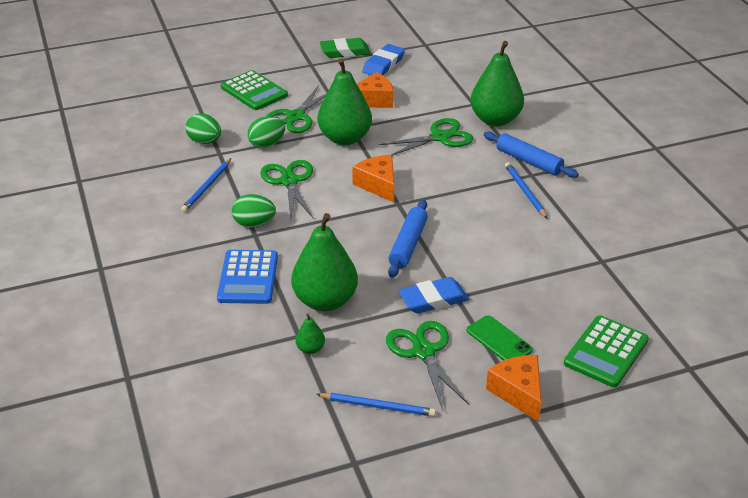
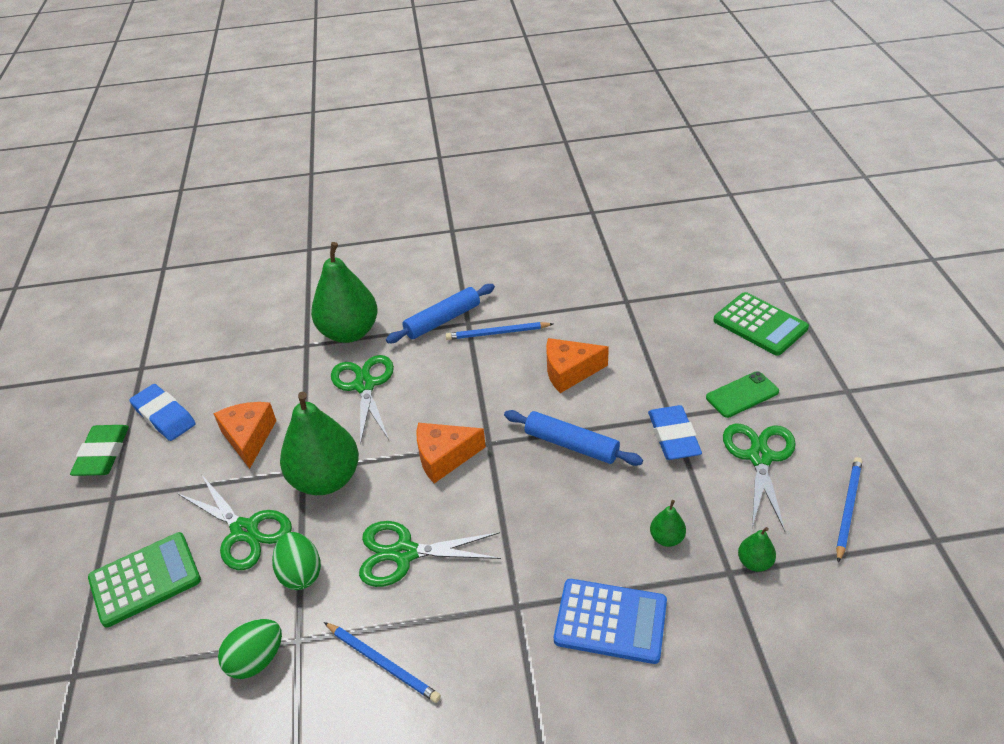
camera: 75 degrees left, 5 degrees up
(254, 224) = (492, 605): green egg -> none
(325, 301) = (666, 538): green pear -> green pear, size x0.43
(423, 352) = (760, 457): green scissors -> green scissors turned 105 degrees clockwise
(518, 392) = (819, 394): orange cheese -> orange cheese (569, 372)

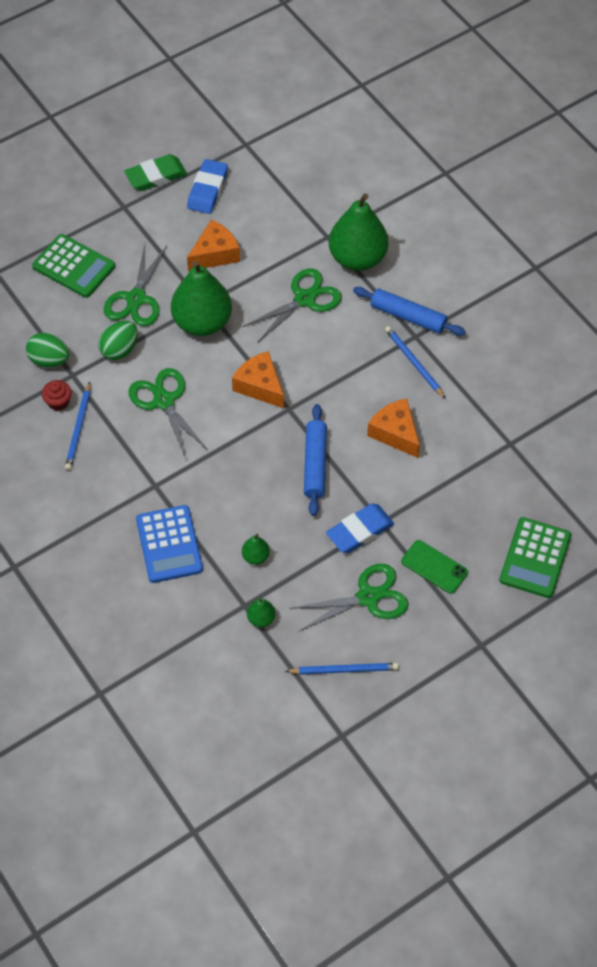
camera: 60 degrees right, 15 degrees up
(327, 673) = (58, 402): none -> red cupcake

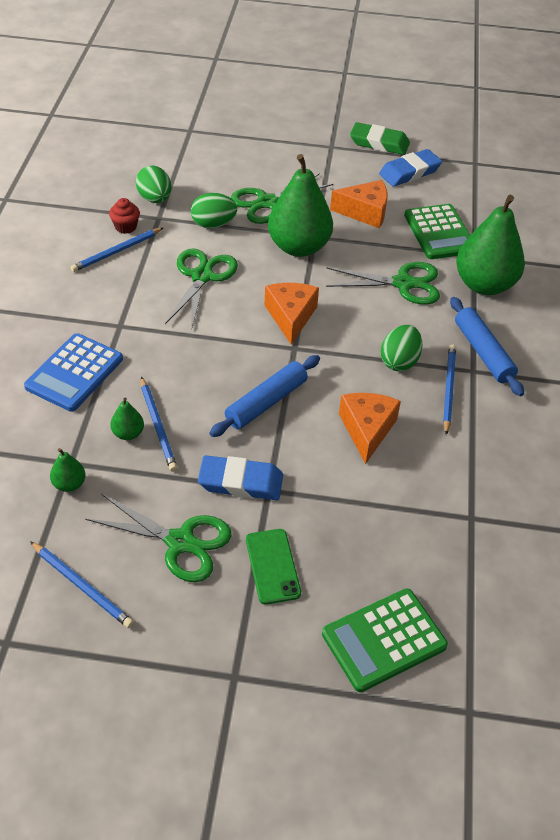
camera: 40 degrees right, 10 degrees down
(74, 266) = (248, 158): green calculator -> green calculator (439, 232)
(268, 536) = (158, 426): none -> blue pencil
(364, 366) = (399, 361): none -> green egg

